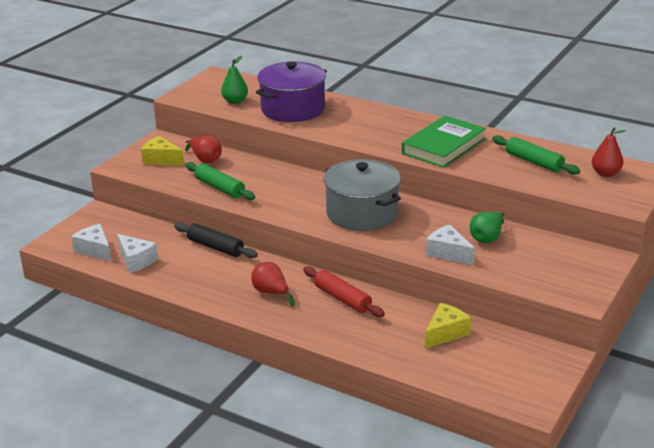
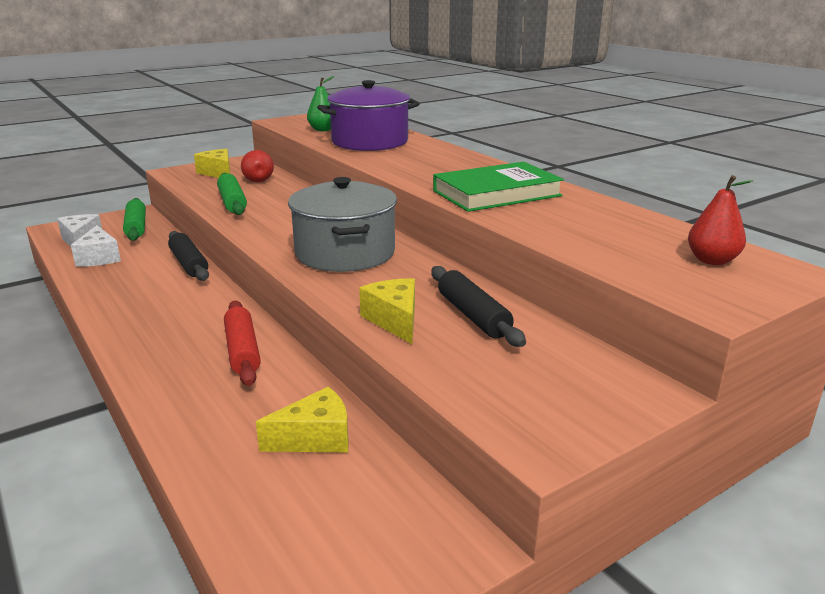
camera: 25 degrees right, 5 degrees down
(271, 293) = (174, 322): red pear -> none
(448, 253) = (394, 320): white cheese -> yellow cheese
(487, 238) = (473, 316): green pear -> black rolling pin
(534, 162) = (605, 228): green rolling pin -> green rolling pin (136, 227)

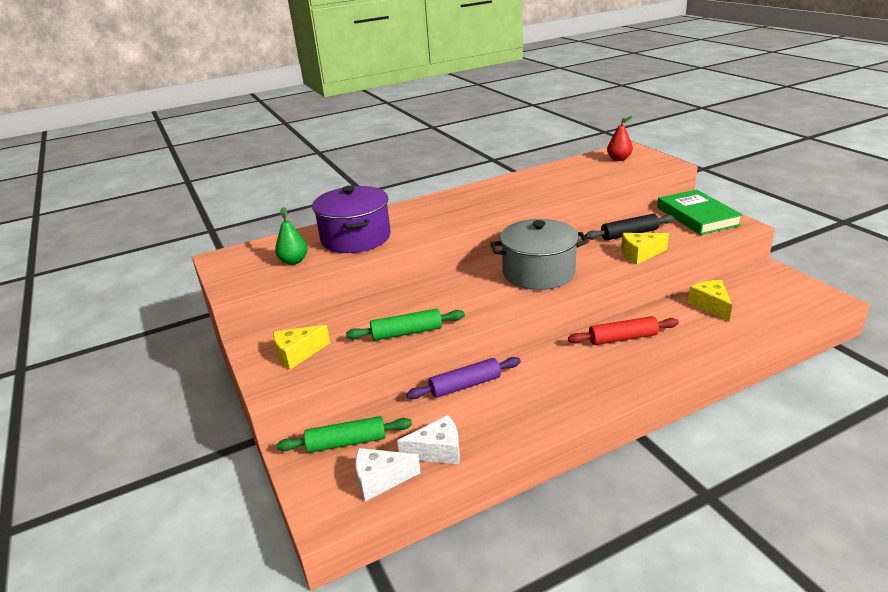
camera: 80 degrees left, 5 degrees up
(189, 264) = (465, 385): black rolling pin -> purple rolling pin
(257, 180) = (336, 326): red pear -> none
(497, 193) = (513, 196): green book -> green book (697, 216)

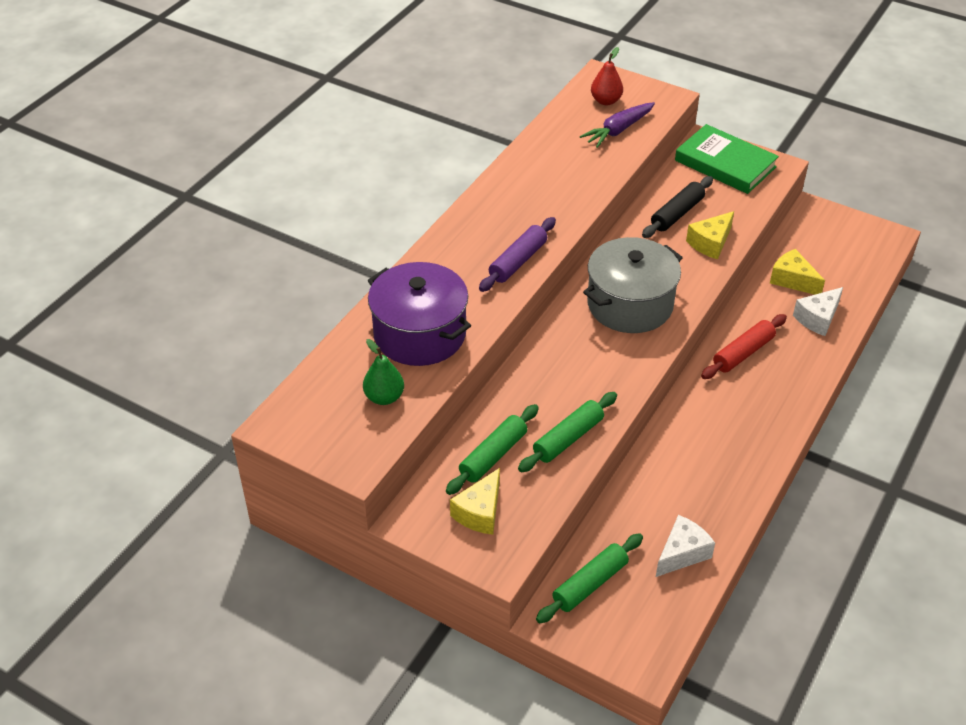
camera: 35 degrees left, 15 degrees up
(345, 326) = (493, 456): none -> green rolling pin
(380, 480) = (659, 606): white cheese -> white cheese (817, 318)
(465, 385) = (643, 470): purple rolling pin -> purple rolling pin (518, 261)
(611, 173) = (618, 130): none -> purple carrot

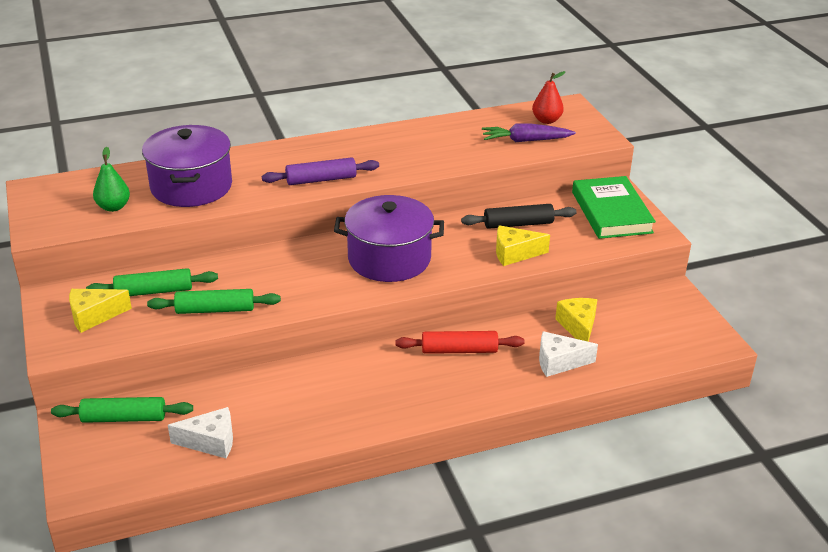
camera: 40 degrees right, 10 degrees down
(630, 304) = (389, 259): grey pot -> purple pot

